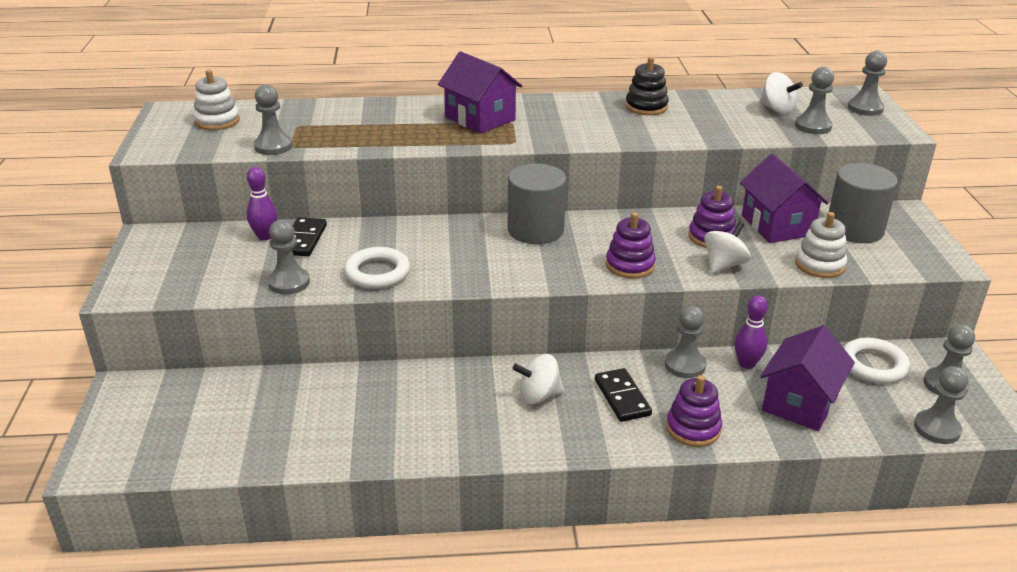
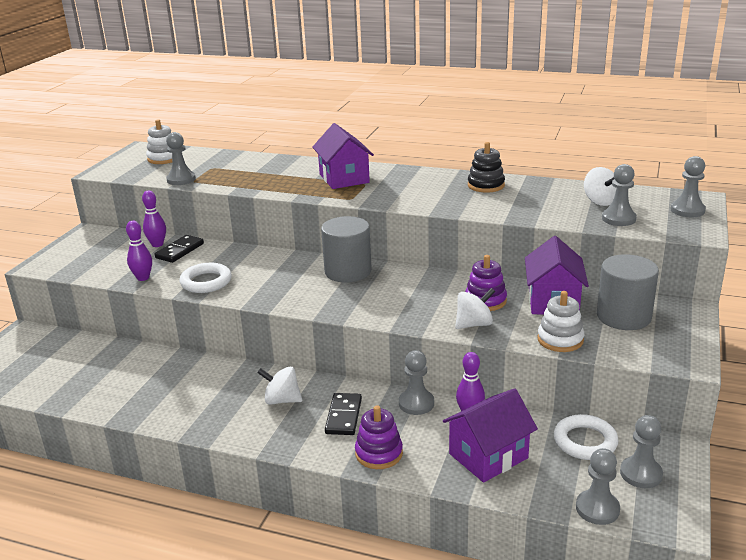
camera: 25 degrees right, 5 degrees down
(289, 282) = (143, 278): grey pawn -> purple bowling pin
(630, 265) = (395, 310): purple stacking toy -> none

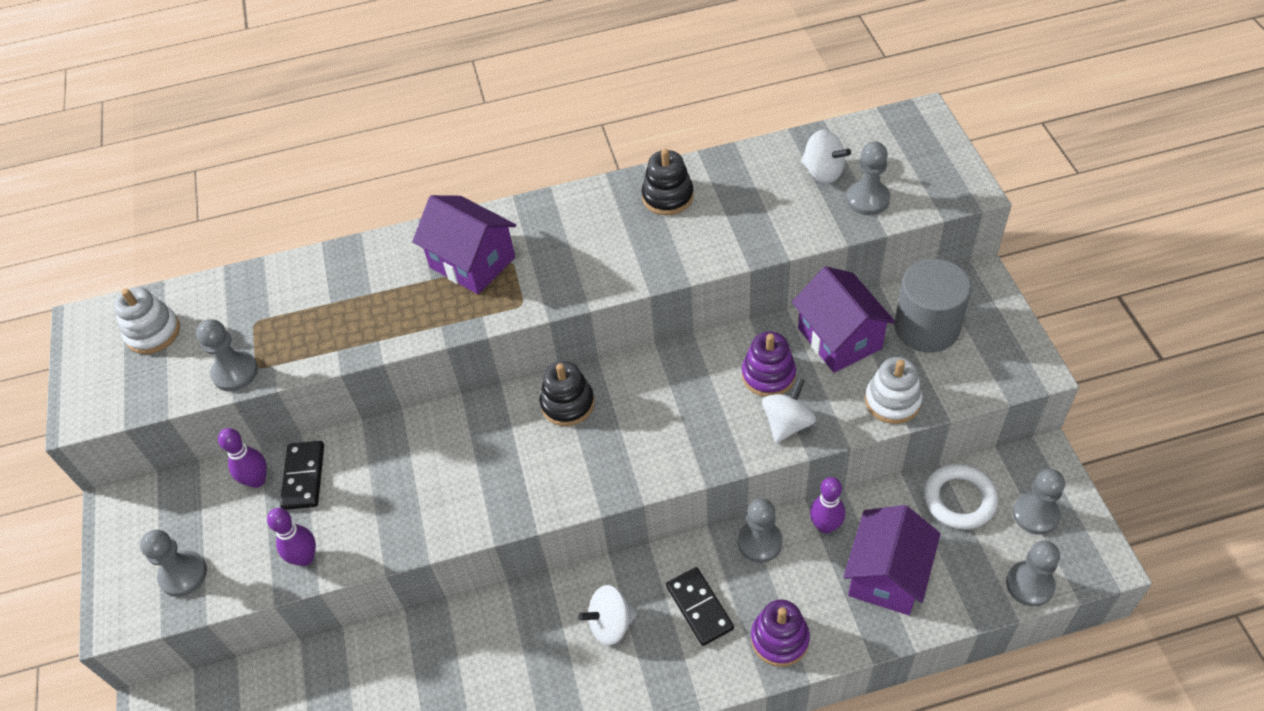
camera: 30 degrees left, 25 degrees up
(206, 282) = (402, 519): white ring -> none
(348, 271) = (567, 404): grey cylinder -> black stacking toy
(687, 210) = (925, 148): grey pawn -> grey pawn (183, 574)

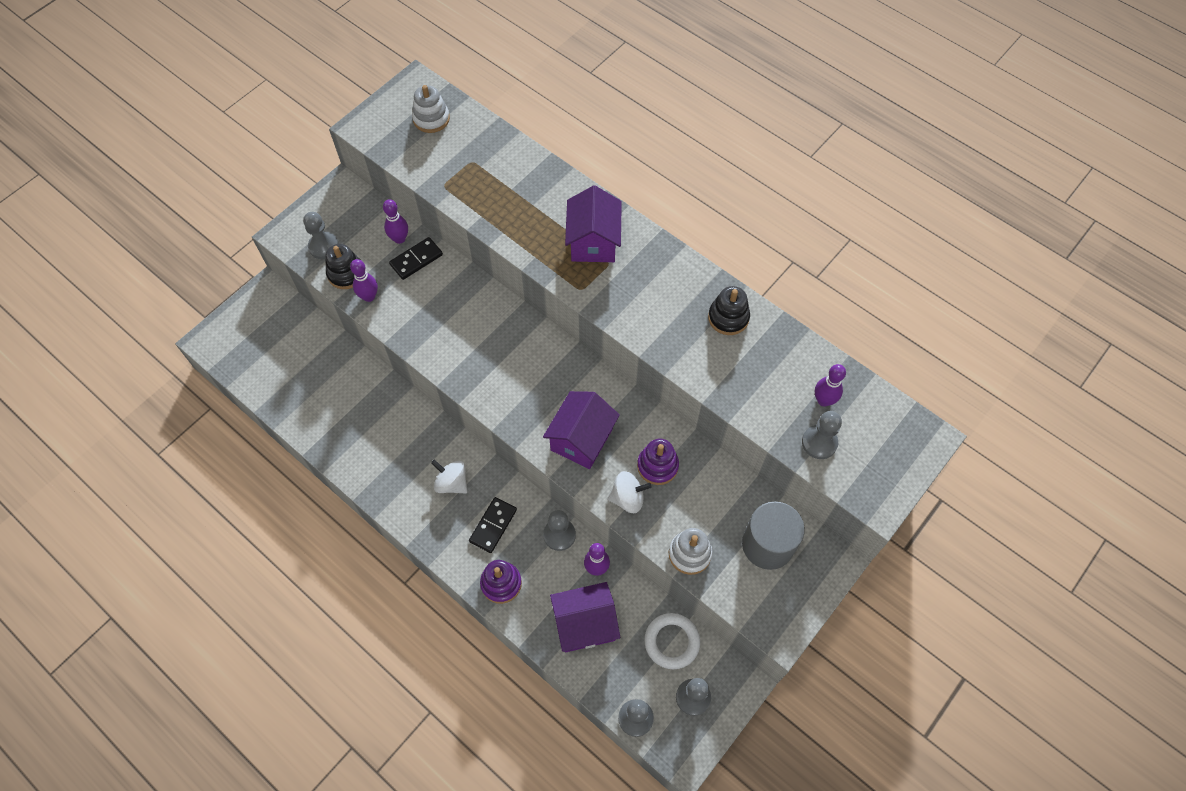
camera: 50 degrees right, 10 degrees up
(235, 372) = (432, 177): grey pawn -> none
(567, 404) = (556, 363): black stacking toy -> black stacking toy (346, 273)
(823, 172) = (823, 400): white spinning top -> purple bowling pin
(839, 338) = (718, 493): purple house -> purple house (581, 439)

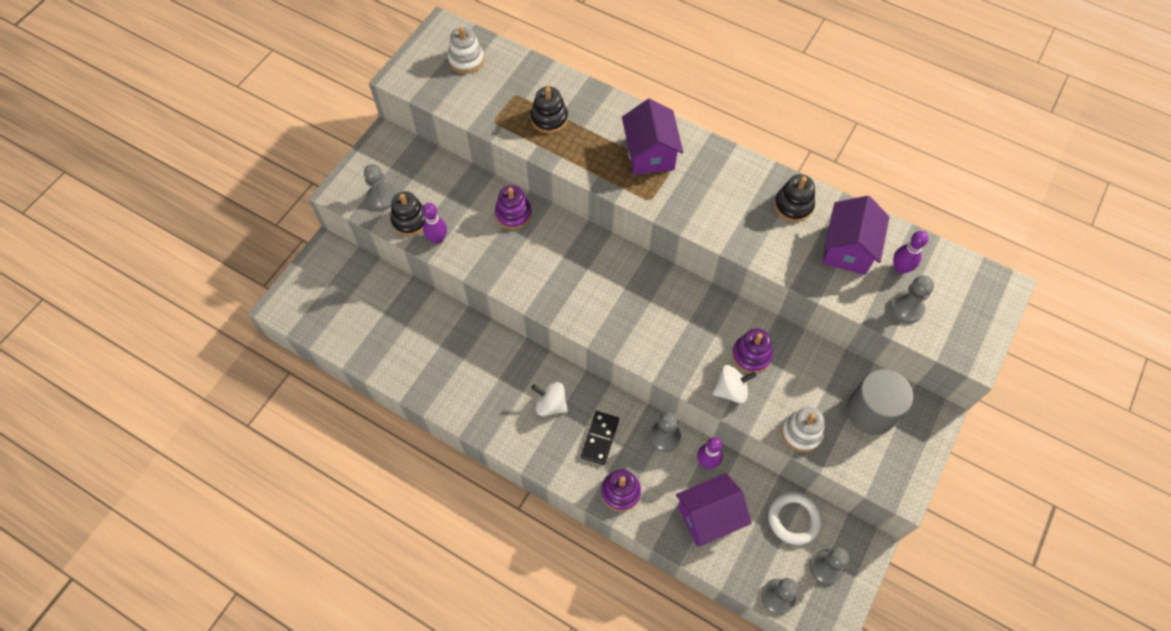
camera: 10 degrees left, 0 degrees up
(399, 239) = (454, 179): purple bowling pin -> none
(416, 260) = (475, 197): black domino -> none
(450, 283) = (513, 214): none -> purple stacking toy
(500, 191) = (549, 118): none -> black stacking toy
(581, 439) = (674, 342): purple house -> purple house (848, 249)

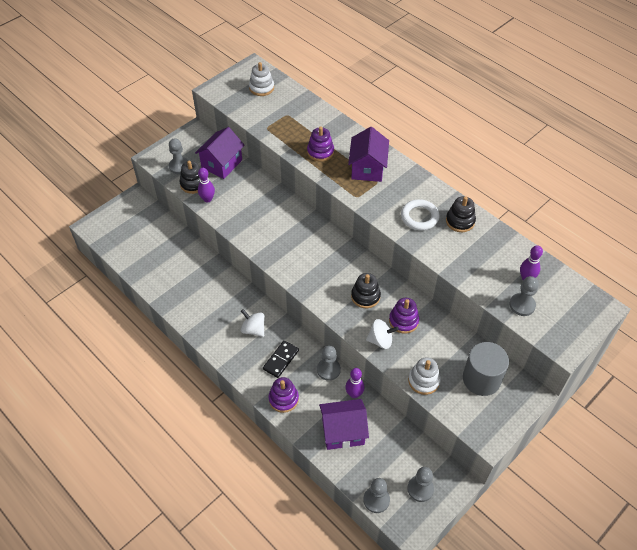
camera: 15 degrees right, 10 degrees down
(513, 214) = (265, 194): purple stacking toy -> purple stacking toy (320, 152)
(549, 118) = (305, 133): black stacking toy -> black stacking toy (365, 296)
(794, 519) = (406, 449): white ring -> white ring (419, 217)
(848, 249) = (491, 257): purple house -> purple house (222, 164)

